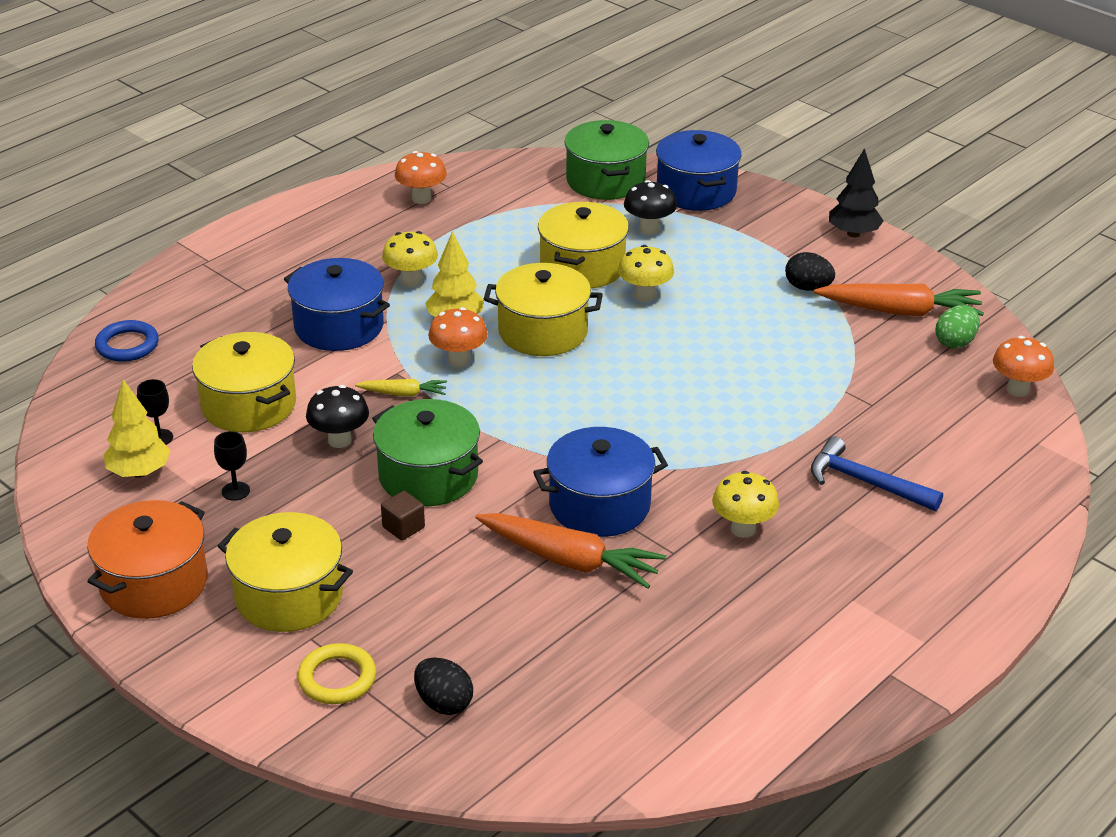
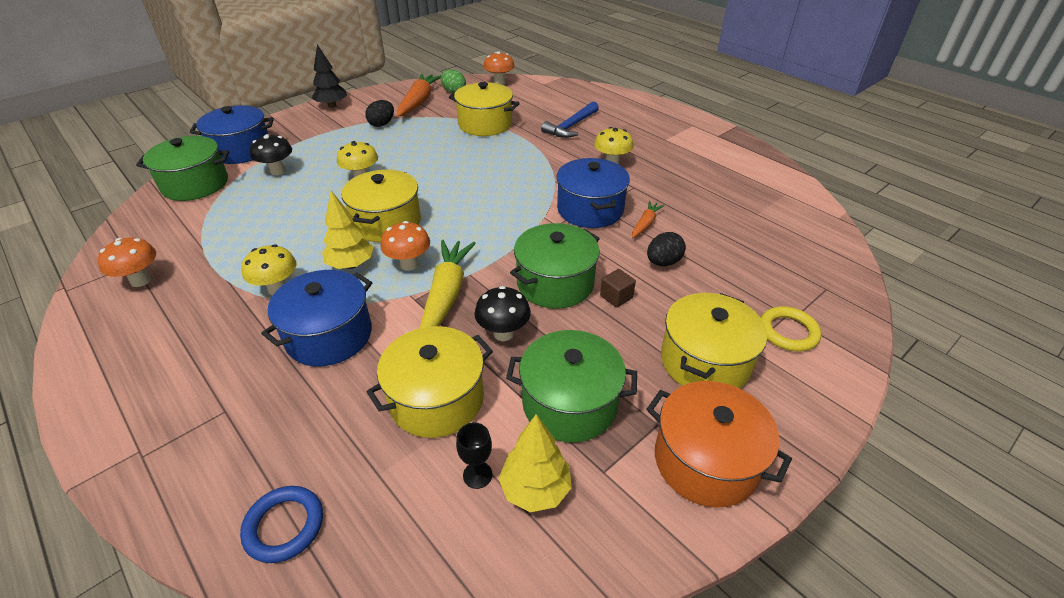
camera: 85 degrees left, 5 degrees up
(235, 491) = (569, 403): black goblet -> green pot
(403, 394) = (446, 295): yellow carrot -> yellow carrot, size x1.93
(444, 703) = (793, 280): black egg -> black egg (663, 262)
(569, 560) = (645, 224): orange carrot -> orange carrot, size x0.52
(582, 267) = (310, 201): yellow pot -> yellow pot (485, 124)

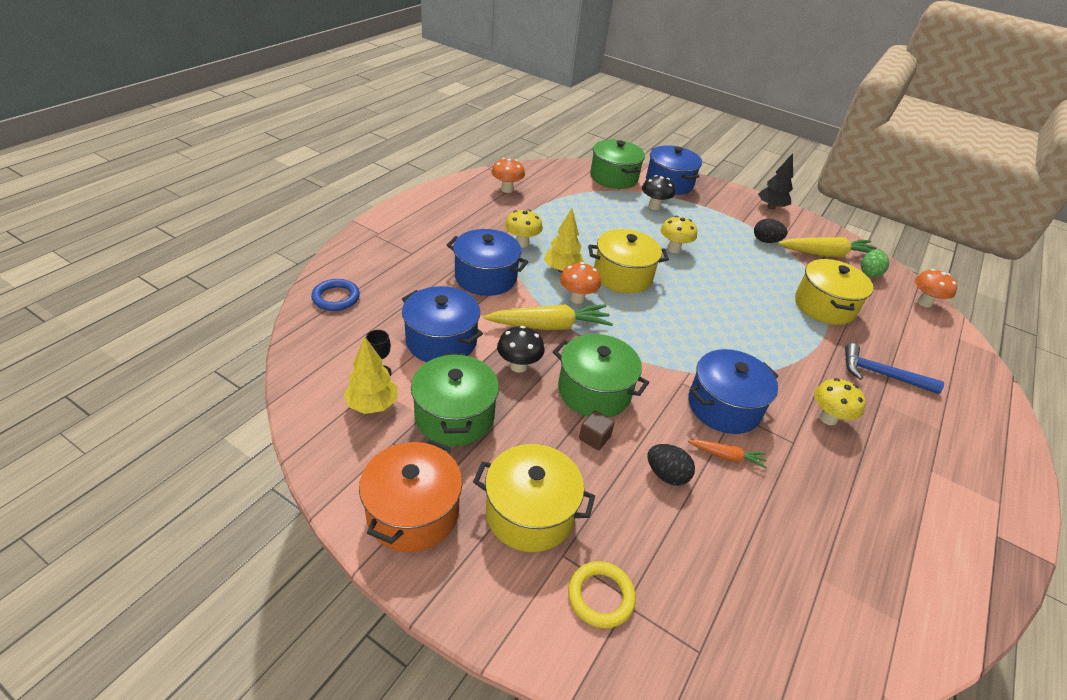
camera: 70 degrees right, 0 degrees up
(419, 102) = (826, 254): orange carrot -> yellow carrot
(436, 399) = (441, 341): yellow pot -> blue pot

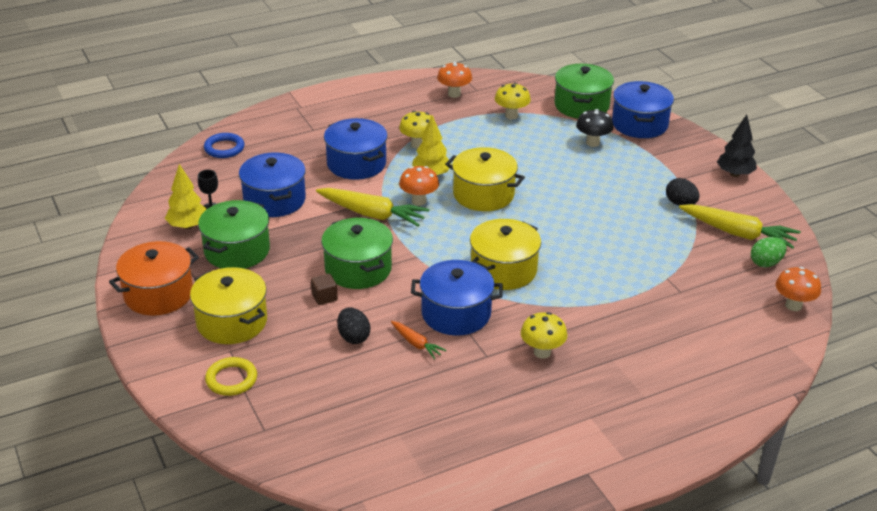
camera: 35 degrees right, 5 degrees down
(518, 366) = (316, 234): black mushroom -> none
(673, 249) = (564, 185): yellow mushroom -> yellow mushroom (511, 115)
(824, 306) = (665, 275): yellow pot -> yellow pot (503, 270)
(881, 375) = (645, 342): blue hammer -> none

